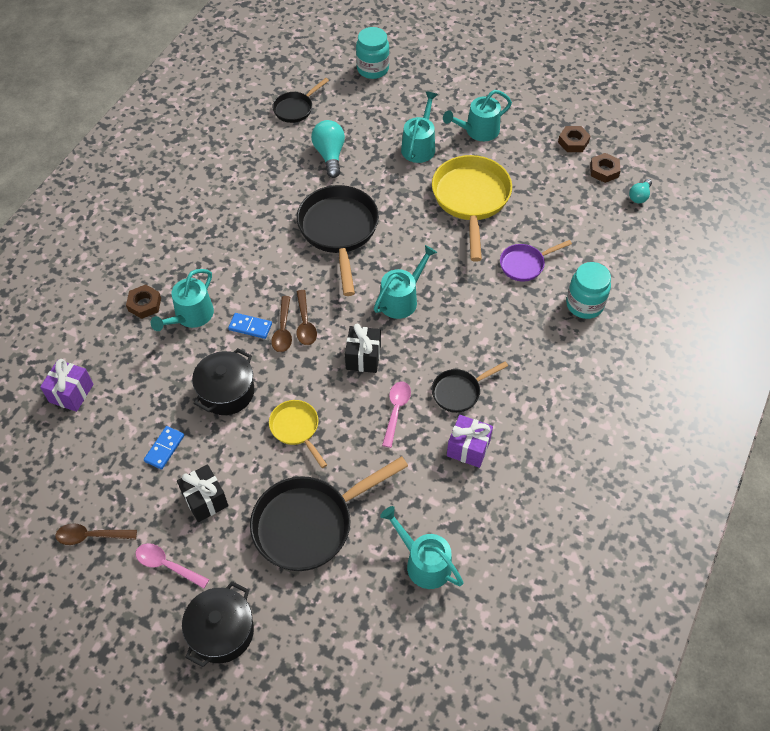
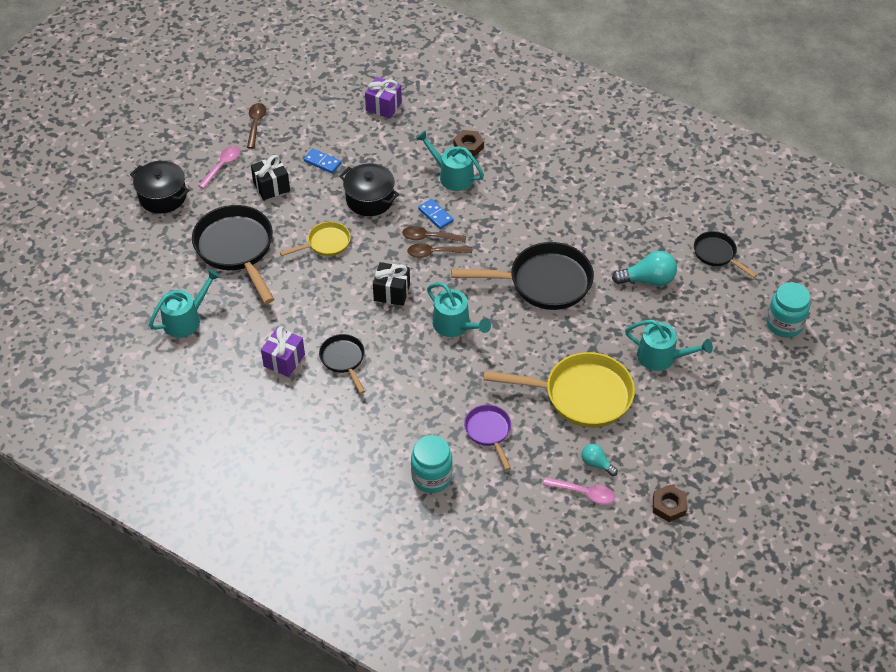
camera: 95 degrees right, 5 degrees down
(250, 327) = (435, 215): blue domino -> blue domino turned 60 degrees counterclockwise
(396, 411) = (331, 312): pink spoon -> pink spoon (584, 493)
(478, 131) = (686, 414): turquoise watering can -> none
(604, 171) = (622, 530): brown nut -> none
(639, 196) = (580, 559): turquoise light bulb -> turquoise light bulb (596, 464)

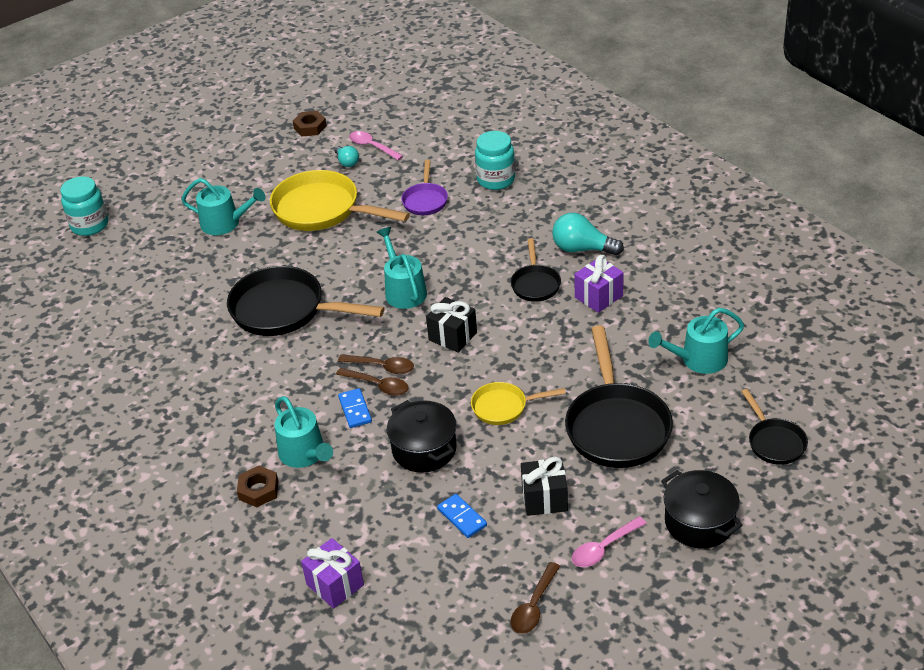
camera: 155 degrees left, 10 degrees down
(647, 280) = (178, 289): turquoise light bulb -> turquoise light bulb (582, 249)
(661, 357) = (225, 223): turquoise watering can -> turquoise watering can turned 150 degrees clockwise
(717, 254) = (88, 297): black pan -> black pan (774, 442)

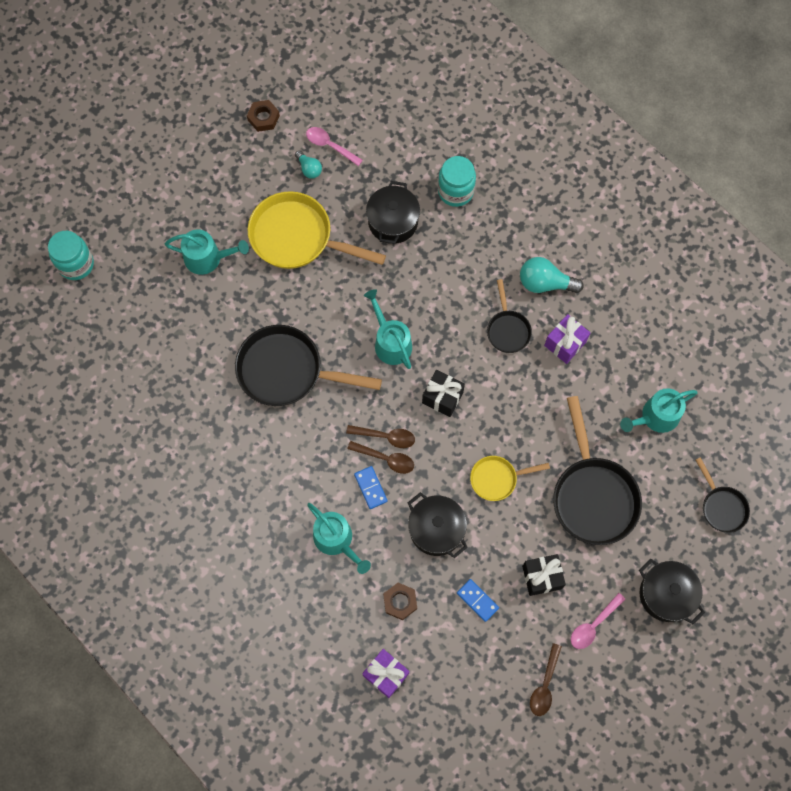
camera: 10 degrees left, 30 degrees up
(258, 490) = (305, 581): brown nut -> brown nut (400, 602)
(425, 200) = (393, 221): purple pan -> black pot

